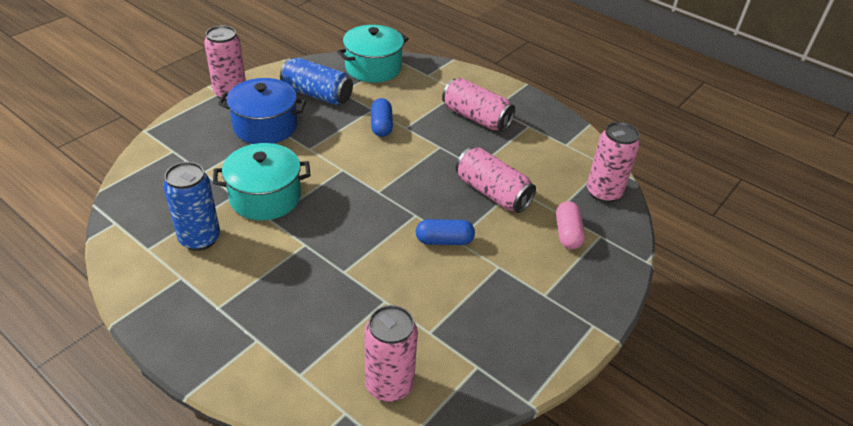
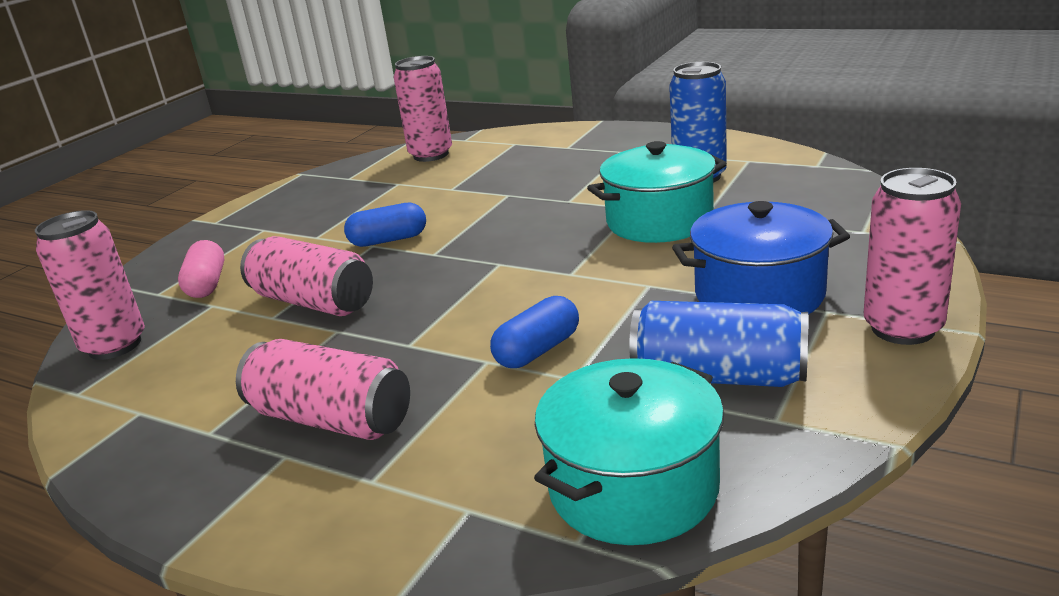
camera: 175 degrees right, 15 degrees down
(381, 125) = (538, 350): blue capsule -> blue capsule turned 60 degrees clockwise

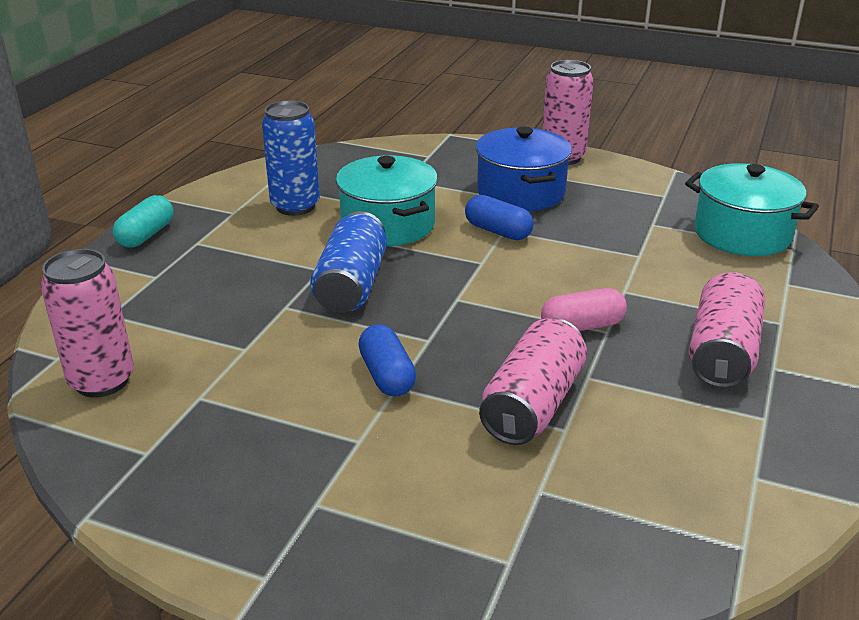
camera: 100 degrees left, 5 degrees up
(114, 345) = (644, 552): pink can -> none
(207, 284) = (486, 513): pink capsule -> pink capsule (582, 326)
(538, 350) = (606, 270): blue capsule -> blue capsule (498, 231)
(637, 133) = (146, 235): none -> turquoise capsule
(719, 376) = (625, 208): blue can -> blue can (352, 285)

